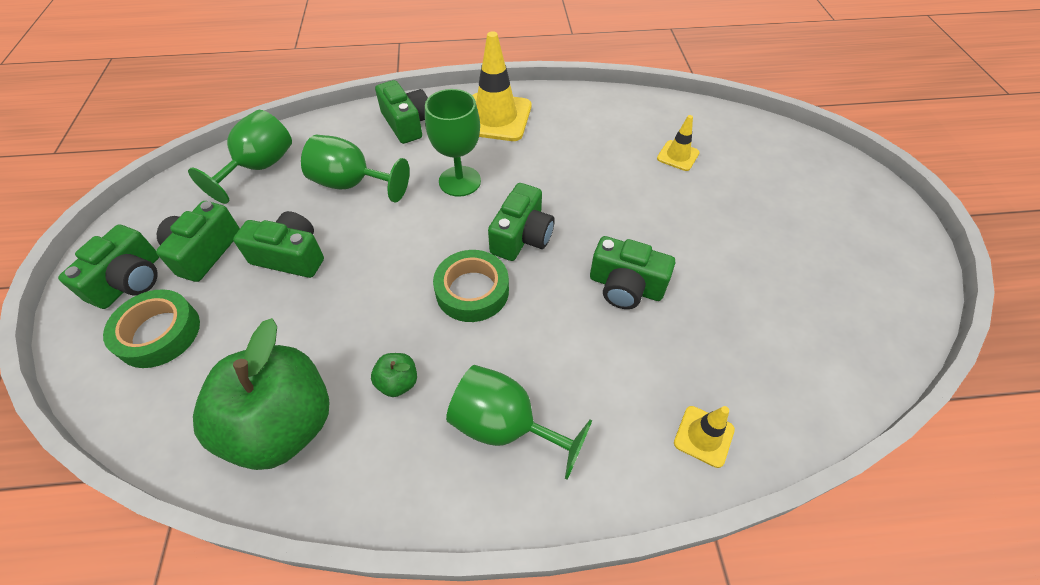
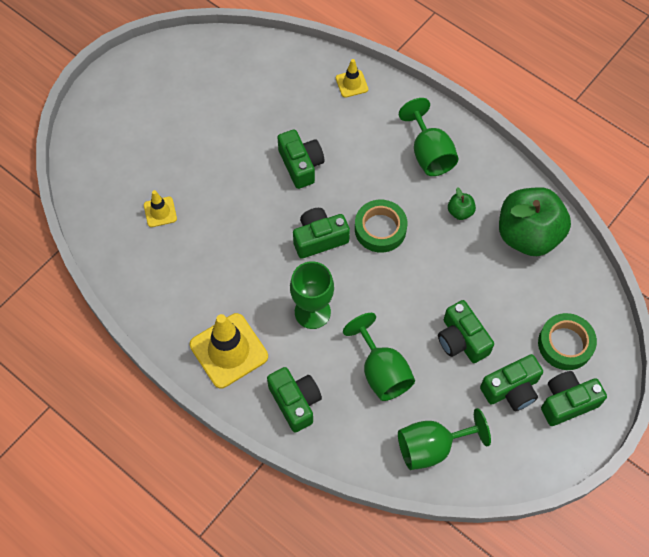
camera: 135 degrees left, 10 degrees up
(407, 124) = (295, 402): green camera -> green camera turned 135 degrees clockwise

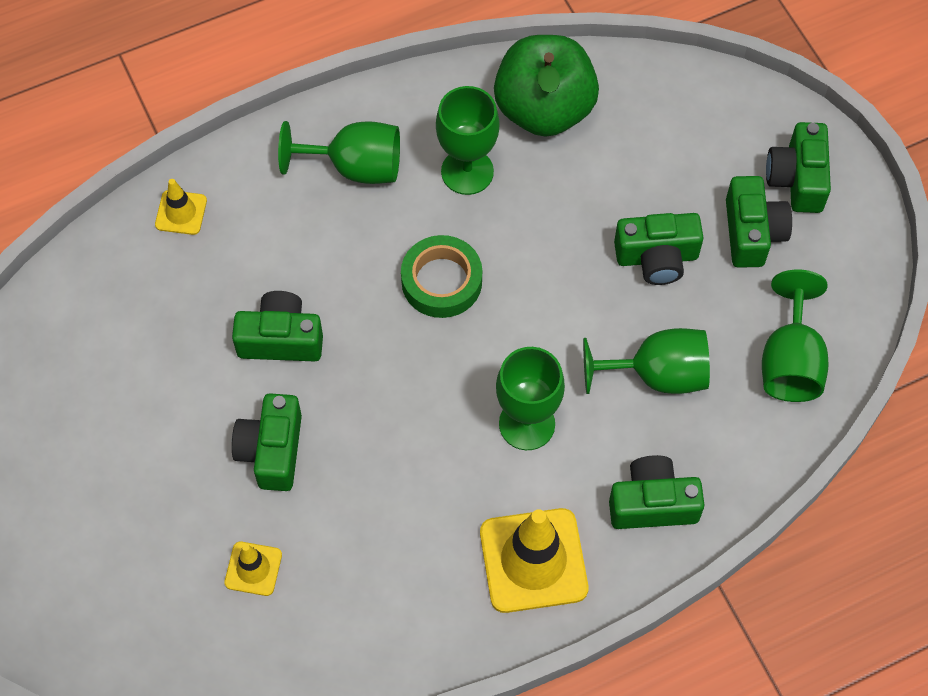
camera: 65 degrees left, 0 degrees up
(319, 239) = (416, 366): green camera -> green camera (272, 450)
(460, 212) = (467, 171): green apple -> green goblet
(565, 344) = (718, 142): green tape -> none

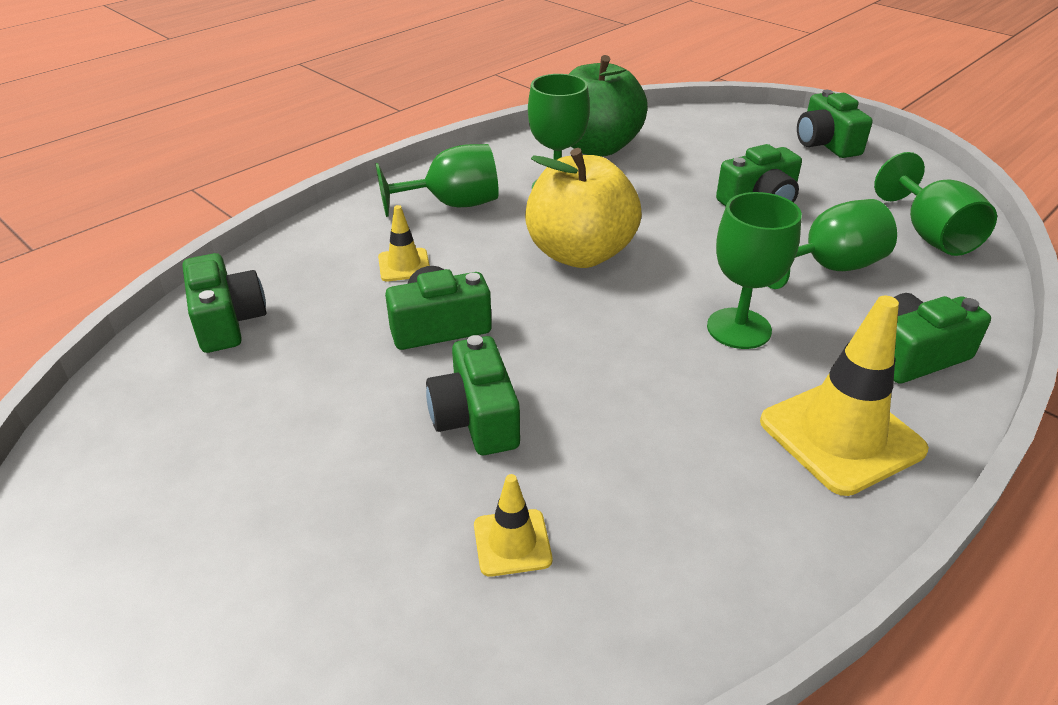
camera: 20 degrees left, 25 degrees down
(181, 212) = (289, 263): yellow traffic cone -> yellow traffic cone (404, 265)
(441, 281) = (580, 253): green tape -> yellow apple
(752, 232) = (821, 174): green camera -> green camera (227, 321)

